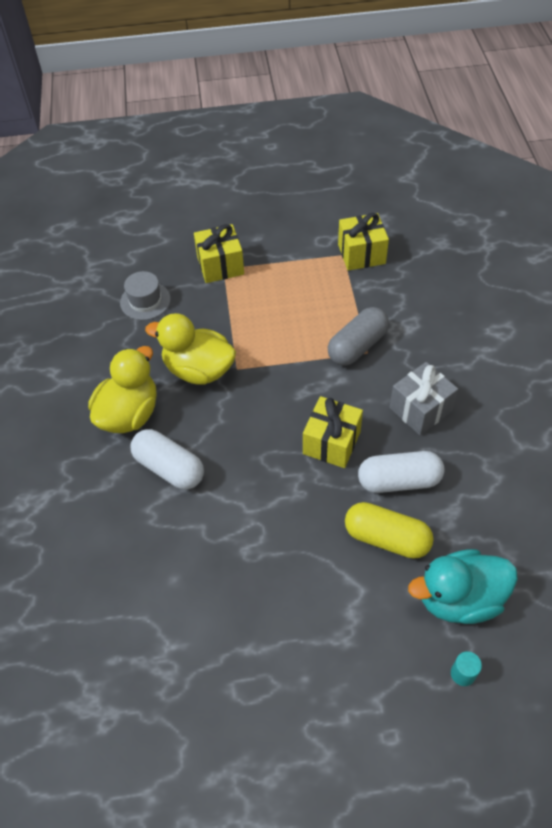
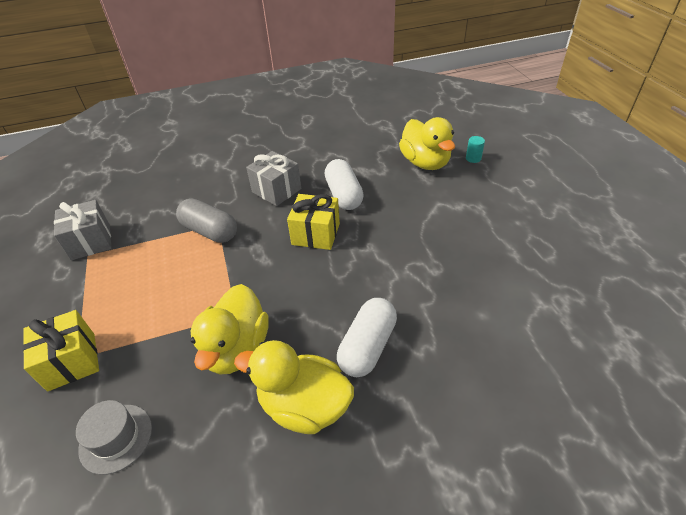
camera: 100 degrees left, 10 degrees down
(361, 254) = (91, 242): yellow gift -> grey gift
(386, 538) = (394, 196): yellow capsule -> none
(459, 598) = (425, 163): turquoise duck -> yellow duck

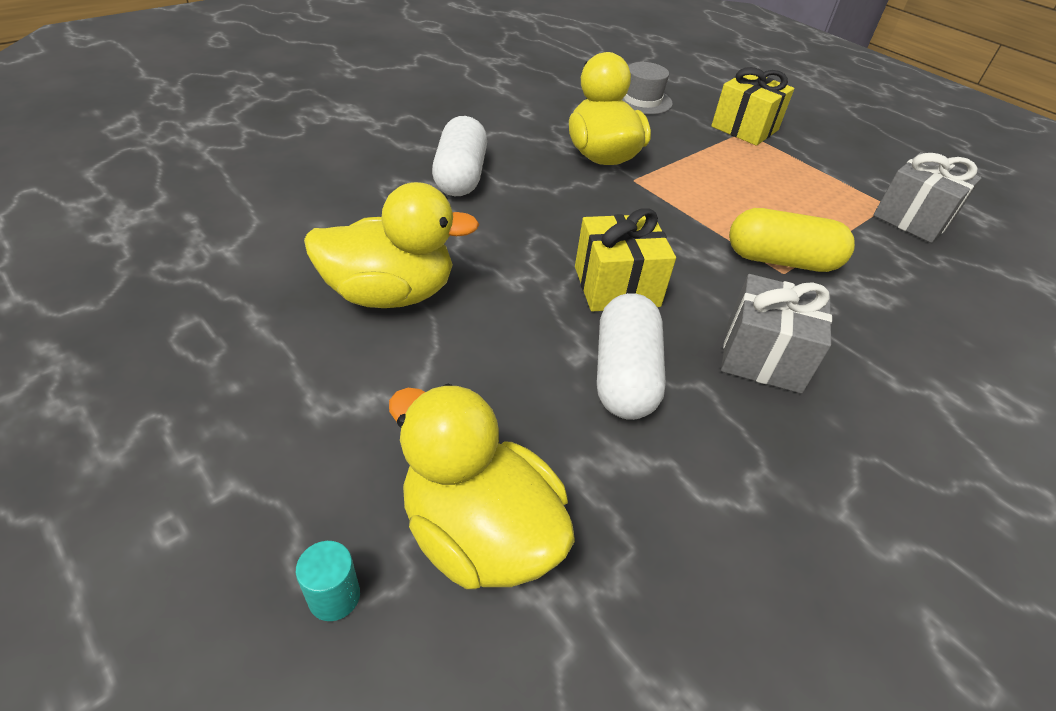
camera: 150 degrees right, 0 degrees up
(210, 231) = (781, 260): grey capsule -> yellow capsule
(304, 405) = (501, 132): yellow duck -> yellow duck (390, 293)
(344, 195) = (624, 375): white capsule -> white capsule turned 45 degrees clockwise

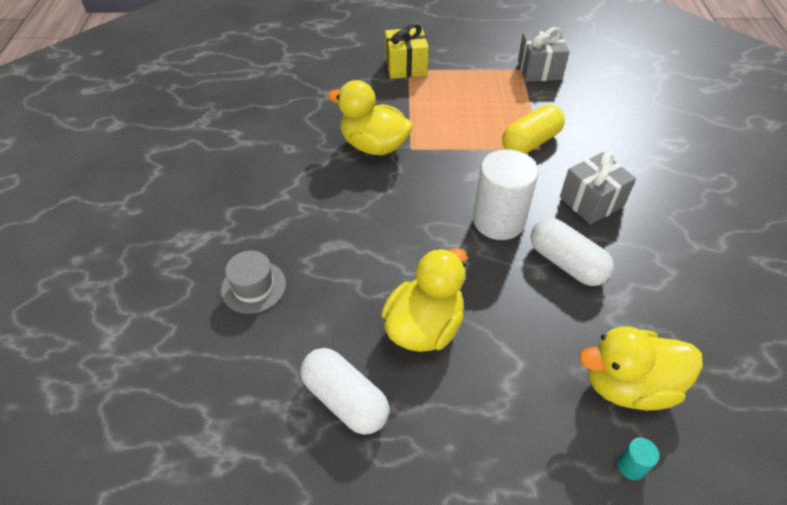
camera: 45 degrees left, 5 degrees up
(460, 176) = (332, 225): white capsule -> white capsule (345, 400)
(616, 286) = (498, 221): yellow gift -> white cylinder
(642, 100) = (332, 87): grey hat -> grey hat (253, 286)

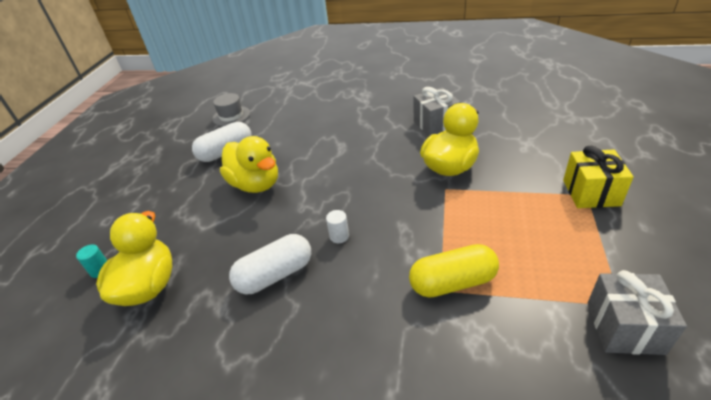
camera: 105 degrees right, 10 degrees down
(253, 286) = (318, 119): grey hat -> grey hat (231, 116)
(498, 221) = (339, 236): white cylinder -> white cylinder, size x0.41
(530, 142) = (452, 282): yellow capsule -> yellow capsule turned 75 degrees counterclockwise
(591, 202) = (345, 318): grey gift -> grey gift (435, 124)

